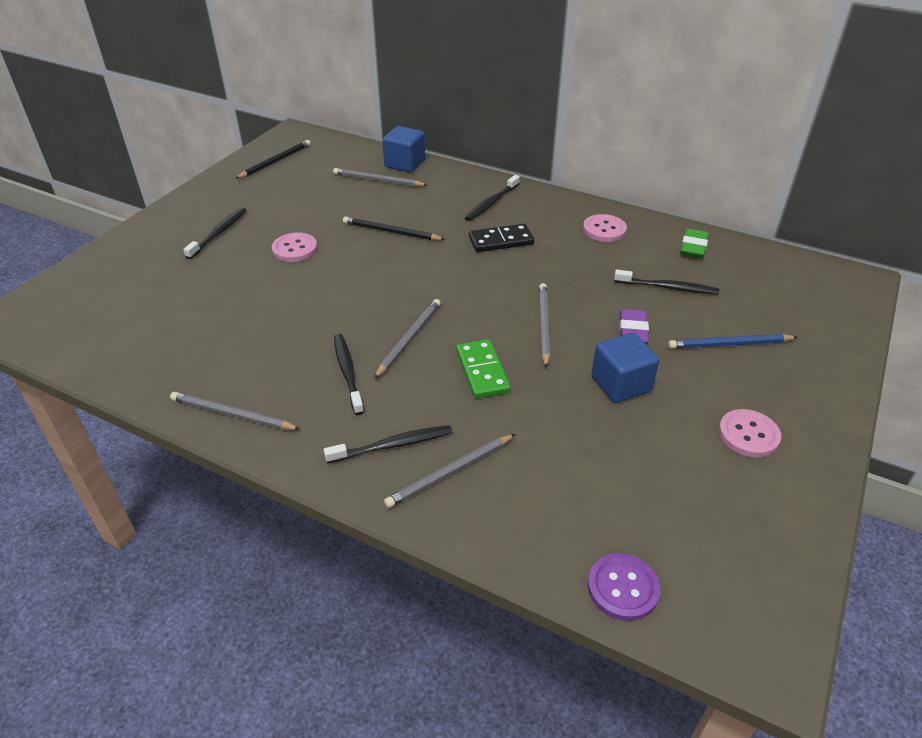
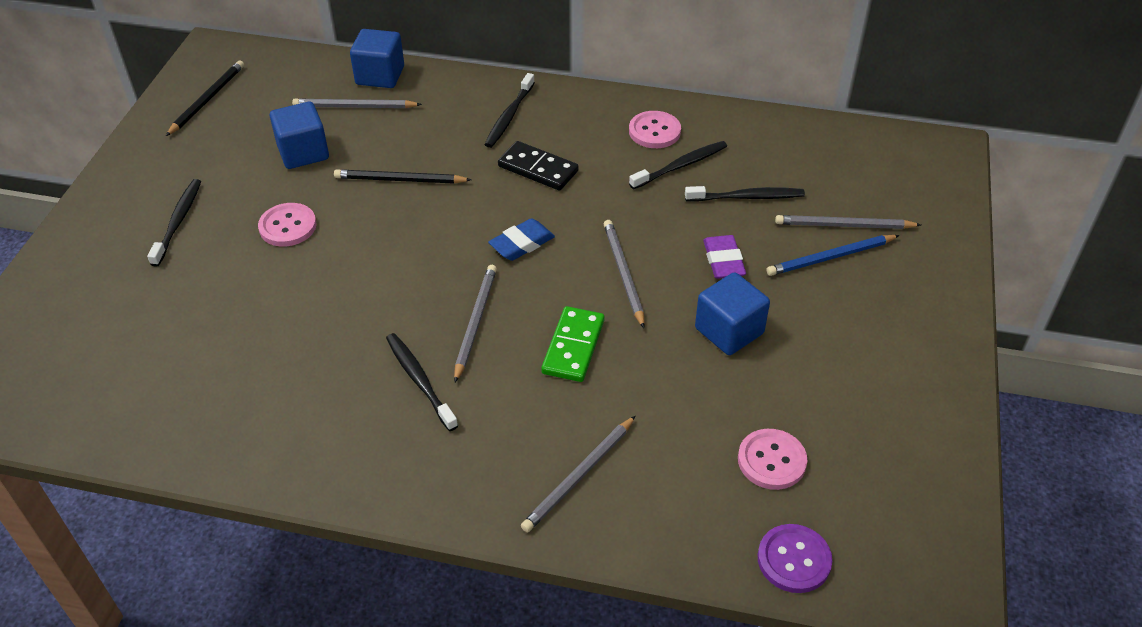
camera: 15 degrees left, 5 degrees up
(232, 414) = (304, 462): grey pencil -> grey pencil (843, 225)
(328, 203) = (303, 152): none -> blue cube
(393, 445) = (505, 458): black toothbrush -> black toothbrush (681, 166)
(468, 290) = (522, 244): none -> blue eraser
(482, 371) = (573, 346): green domino -> green domino turned 45 degrees clockwise
(501, 241) = (538, 169): black domino -> black domino turned 60 degrees clockwise
(693, 247) = (761, 137): green eraser -> none
(748, 435) = (874, 362): pink button -> pink button (771, 460)

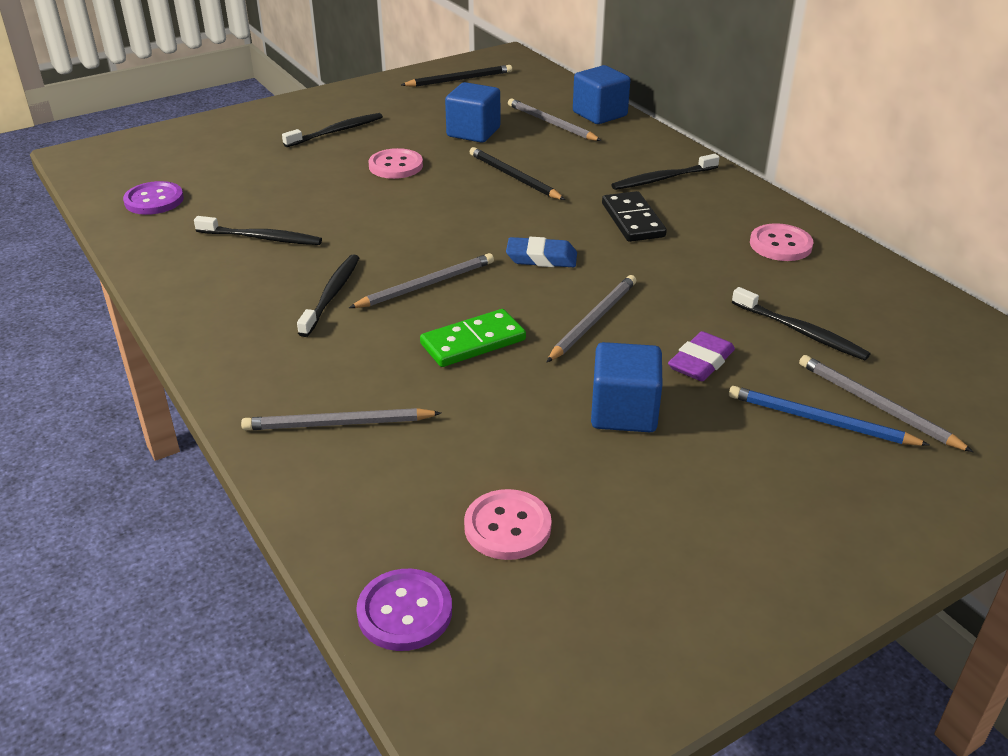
camera: 45 degrees right, 10 degrees down
(119, 400) = (154, 200): none -> purple button
(681, 166) = (768, 278): black toothbrush -> black toothbrush (262, 238)

